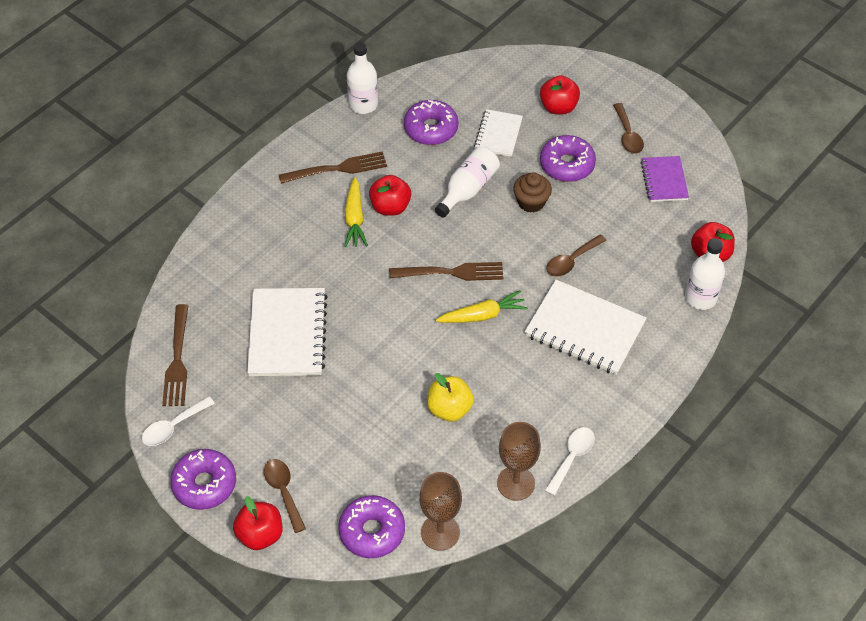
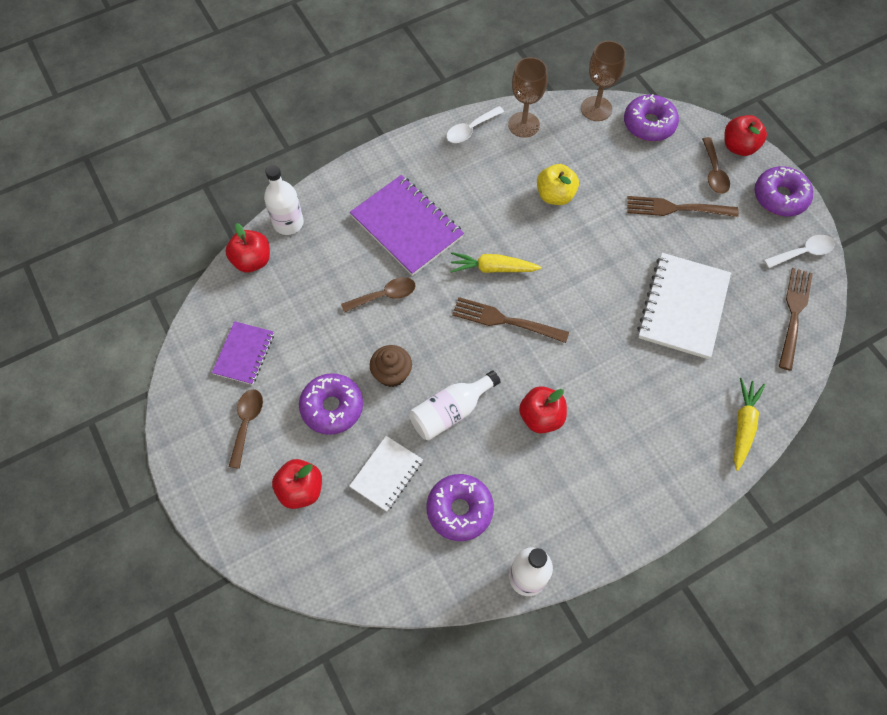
camera: 160 degrees left, 10 degrees up
(337, 169) = (585, 488): brown fork -> brown fork (676, 208)
(355, 218) = (583, 415): yellow carrot -> yellow carrot (743, 425)
(584, 329) = (407, 227): white notebook -> purple notebook

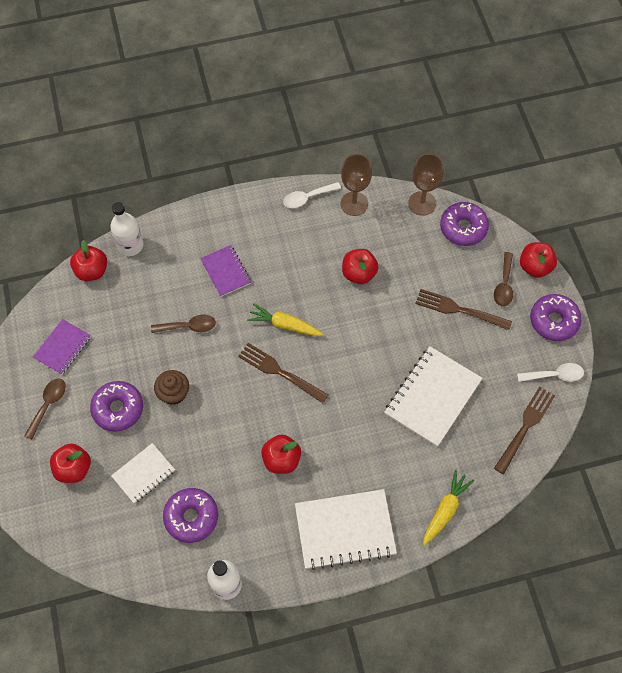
camera: 15 degrees right, 0 degrees up
(407, 227) = (226, 272): purple notebook -> purple notebook, size x0.58
(450, 412) = (210, 436): white bottle -> none
(555, 195) = (359, 273): yellow apple -> red apple
(641, 477) = (345, 530): none -> white notebook

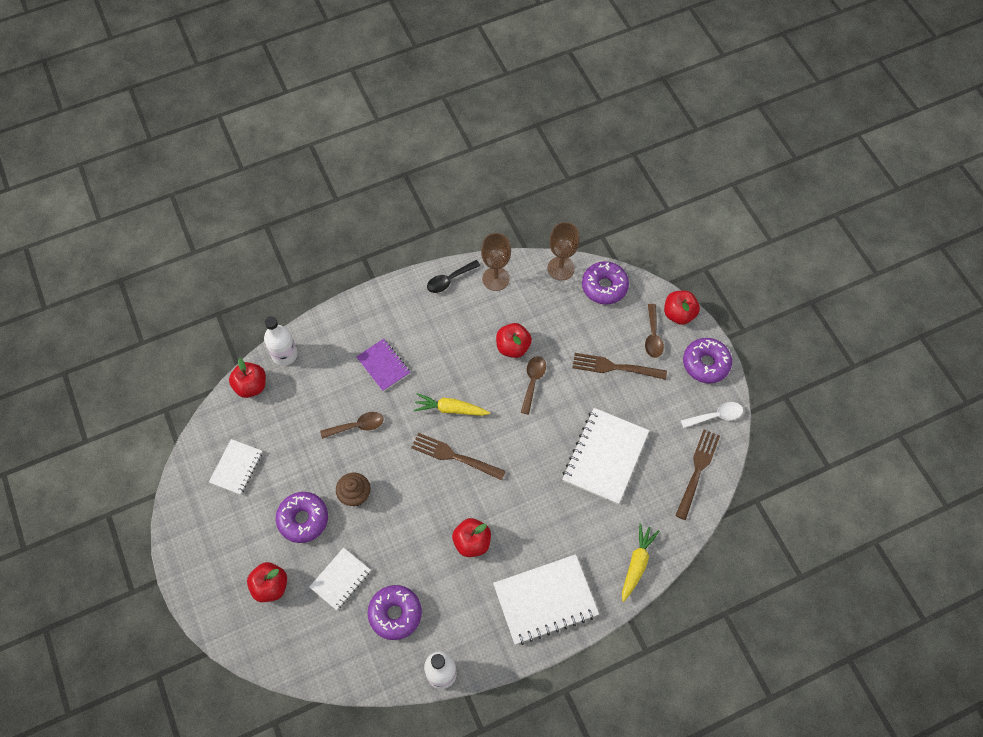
camera: 10 degrees left, 0 degrees up
(48, 405) = (233, 527): brown spoon -> brown spoon (533, 382)
(62, 347) = (236, 467): purple notebook -> white notebook
(307, 198) = (449, 280): white spoon -> black spoon

